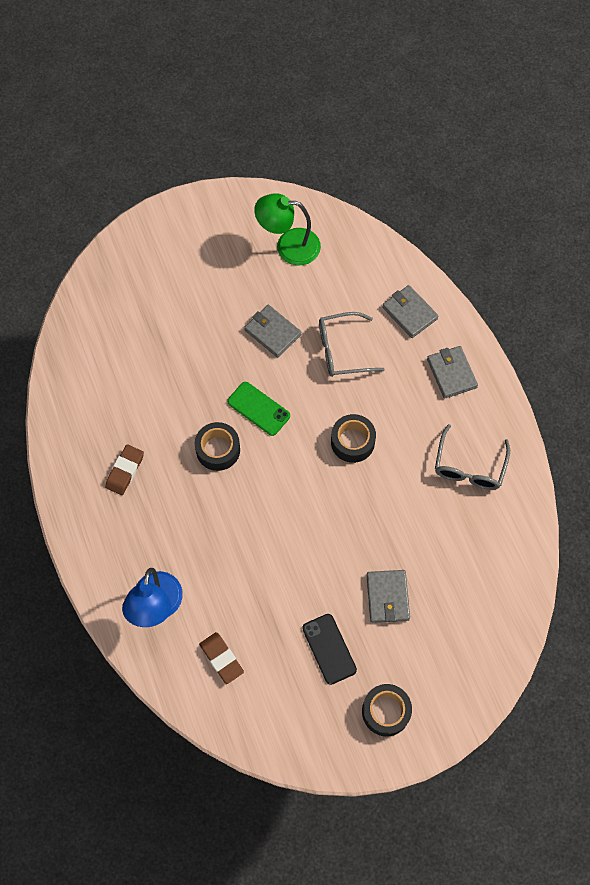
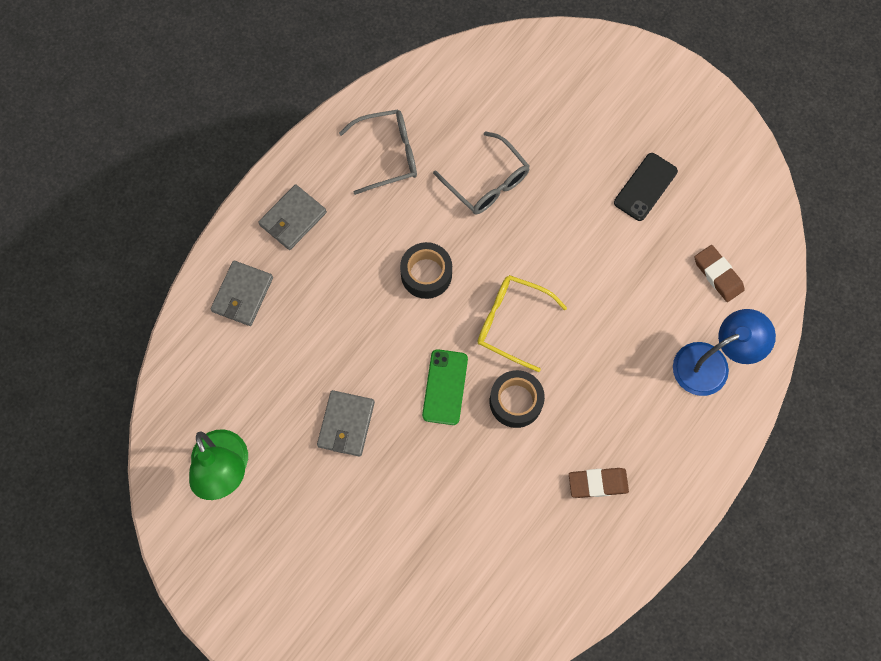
camera: 120 degrees left, 5 degrees up
(221, 658) = (718, 275): brown eraser -> brown eraser turned 60 degrees counterclockwise
(277, 481) = (512, 323): none -> yellow glasses
(343, 350) = (326, 339): grey glasses -> grey glasses (486, 181)
(385, 711) = (668, 112): black tape -> none
(387, 597) = (564, 162): grey wallet -> none

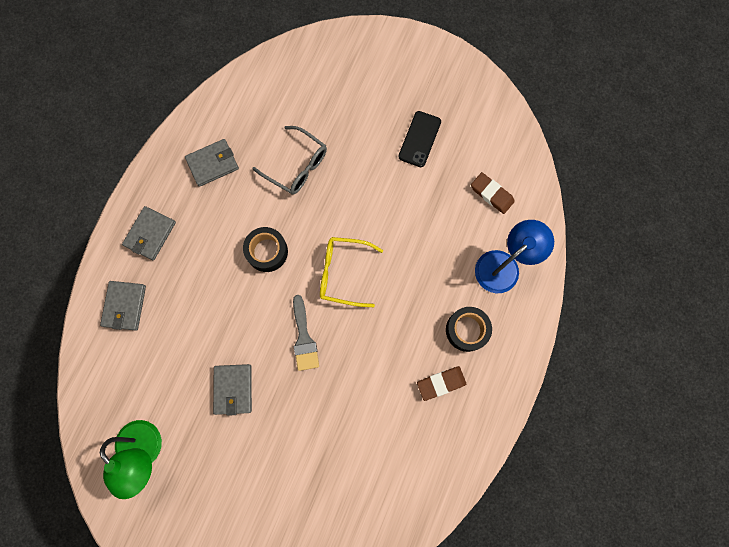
camera: 15 degrees left, 5 degrees up
(387, 155) = (212, 164): grey glasses -> grey wallet
(445, 387) = (304, 338): green phone -> grey brush
(515, 401) = (362, 335): black tape -> black tape (466, 330)

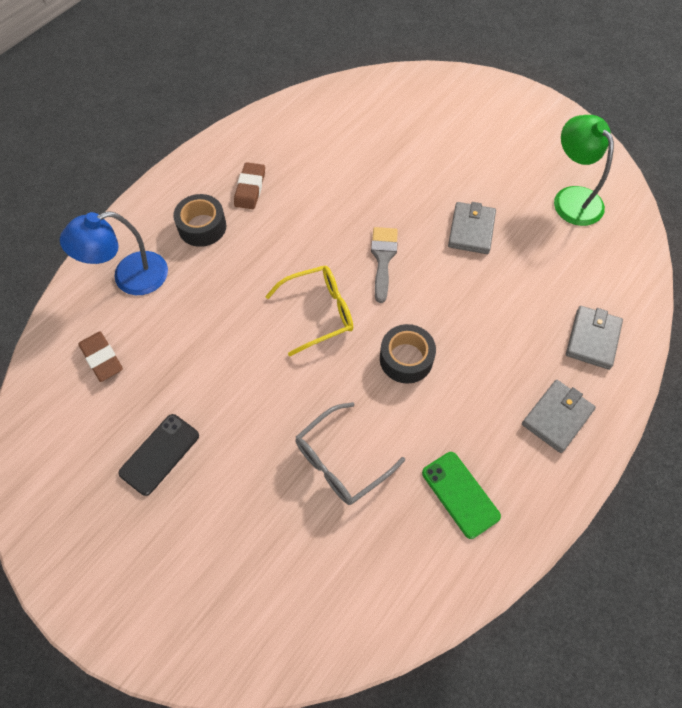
camera: 165 degrees left, 15 degrees down
(212, 164) = (460, 494): grey wallet -> green phone
(296, 165) = (342, 460): grey glasses -> grey glasses turned 90 degrees counterclockwise
(344, 273) = (318, 313): yellow glasses -> yellow glasses turned 45 degrees counterclockwise
(441, 383) = (250, 188): brown eraser -> brown eraser turned 75 degrees counterclockwise

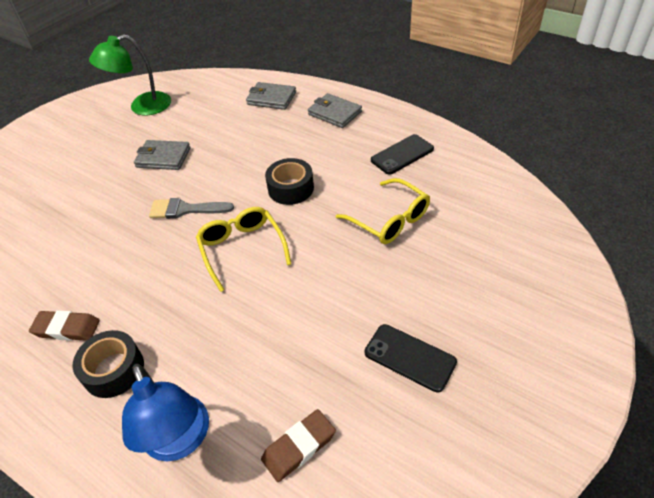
camera: 90 degrees left, 15 degrees down
(342, 460) = (389, 219): grey glasses -> yellow glasses
(460, 494) = (402, 154): green phone -> black phone

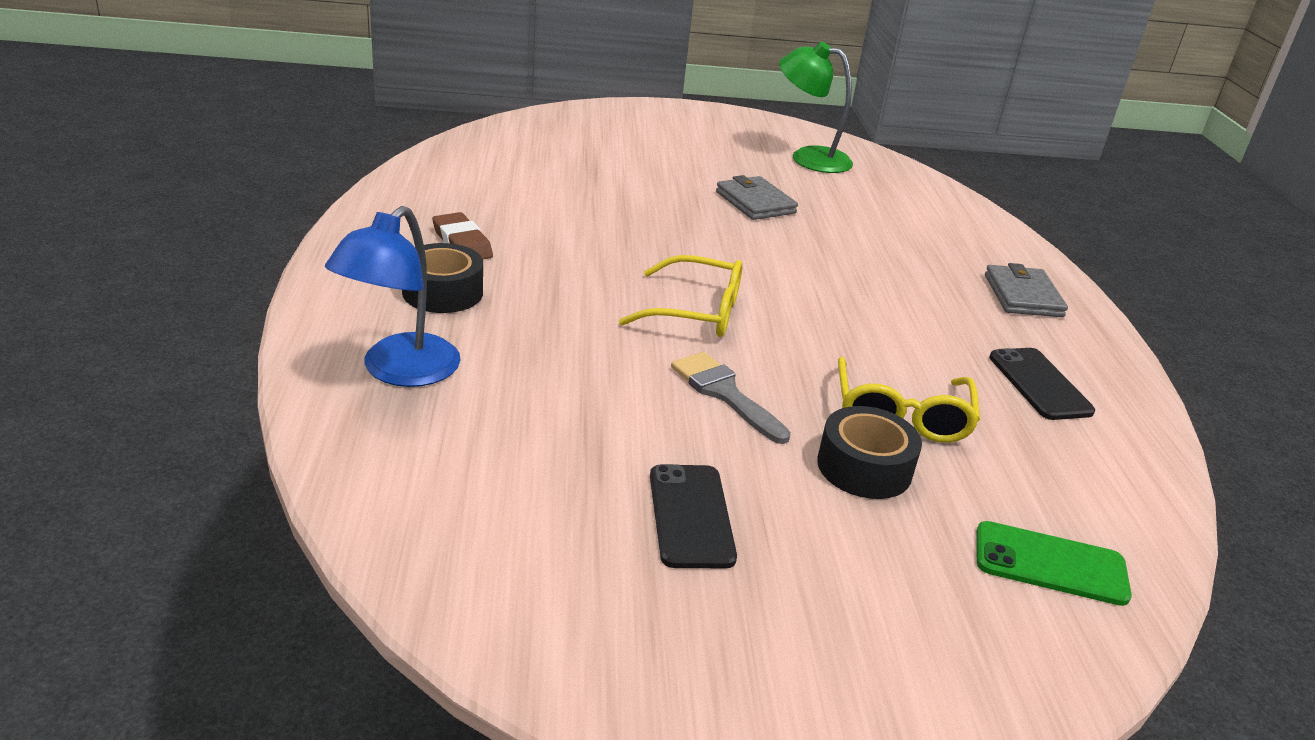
camera: 45 degrees right, 15 degrees down
(185, 209) = (701, 248): grey brush -> grey brush (724, 393)
(242, 250) = (695, 312): yellow glasses -> yellow glasses turned 75 degrees clockwise
(271, 98) = (966, 237): grey wallet -> none
(291, 188) = (838, 310): black tape -> black tape (864, 467)
(299, 447) = (468, 463): brown eraser -> none
(402, 154) = (1039, 384): black phone -> black phone turned 60 degrees clockwise
(518, 236) = (1050, 564): none -> green phone

